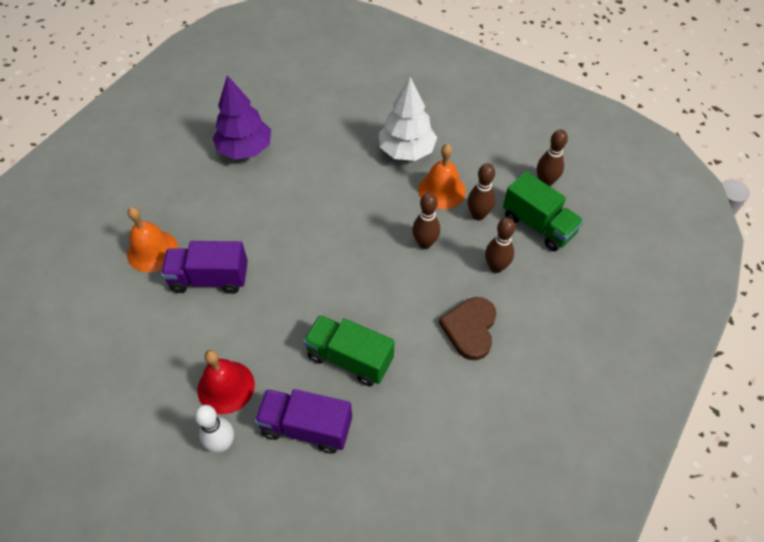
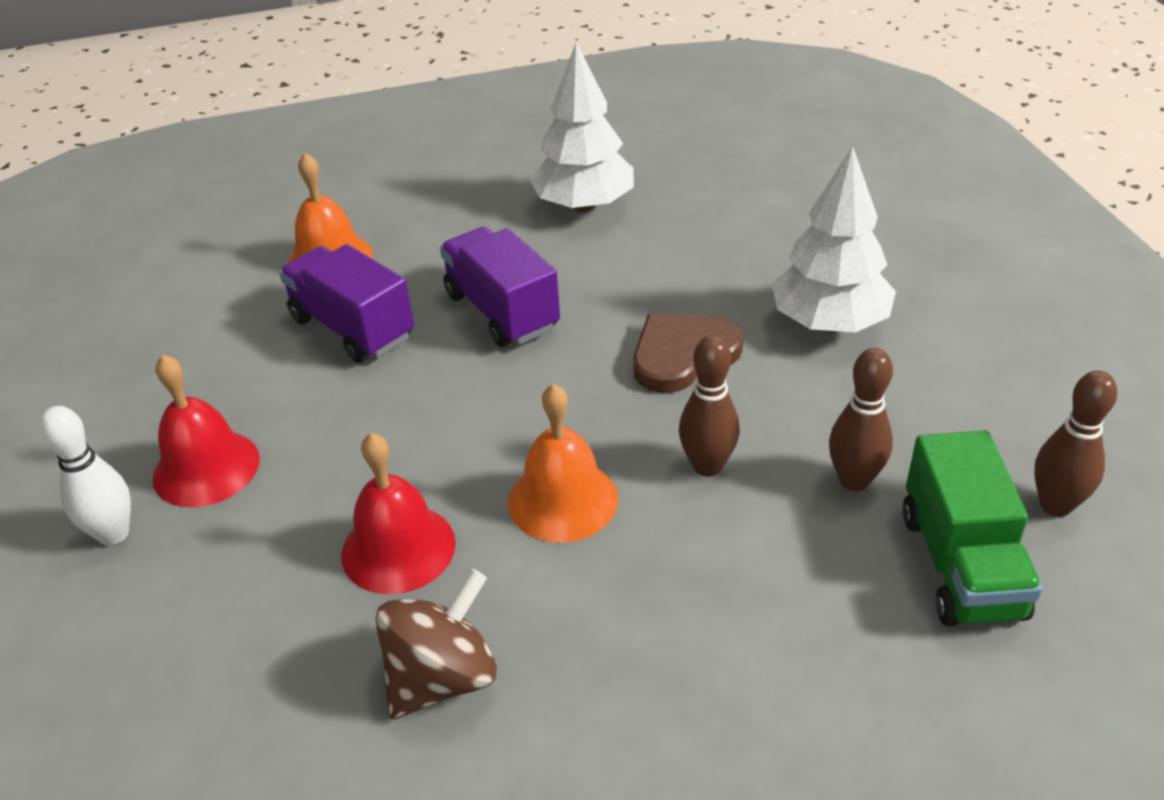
camera: 45 degrees right, 15 degrees down
(245, 149) = (584, 206): purple tree -> white tree
(306, 427) = (229, 595): purple truck -> purple truck (502, 311)
(349, 358) = (398, 548): green truck -> red bell
(422, 392) = (442, 678): none -> brown spinning top
(442, 190) = (827, 408): orange bell -> orange bell (563, 500)
(470, 329) = (635, 643): brown heart -> brown heart (682, 355)
(496, 267) = (795, 579): brown bowling pin -> none

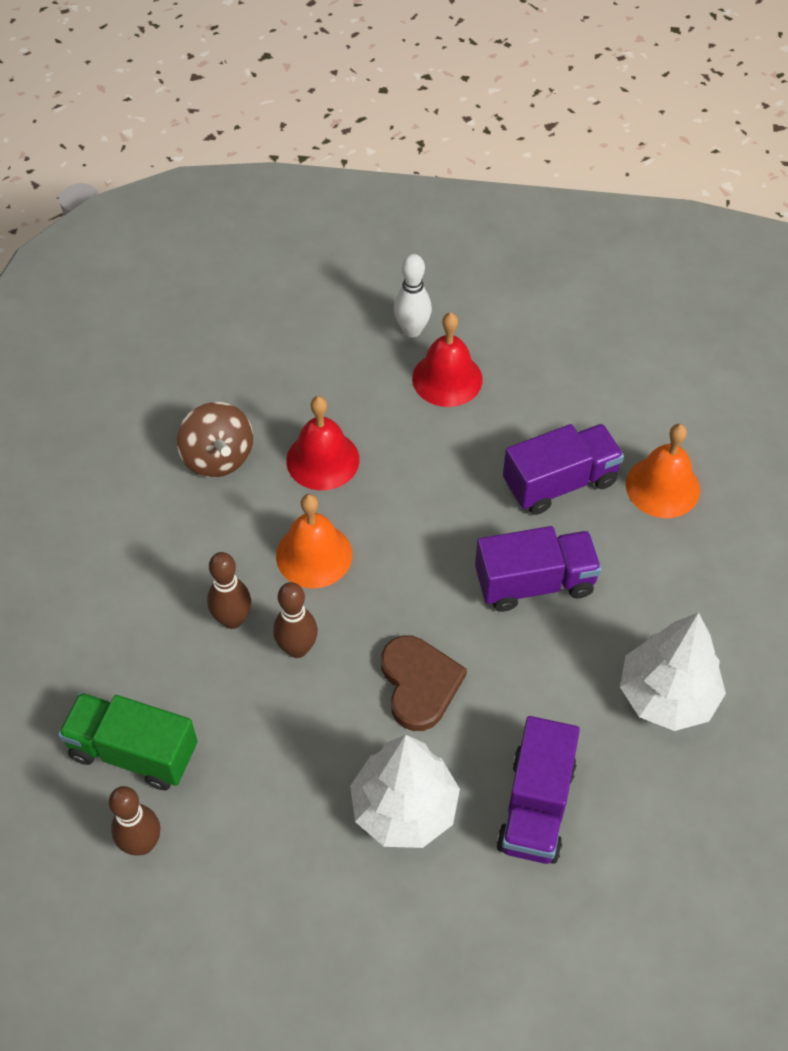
camera: 110 degrees right, 15 degrees up
(755, 248) = (536, 806): none -> purple truck
(854, 480) = (235, 730): brown bowling pin -> brown bowling pin (232, 619)

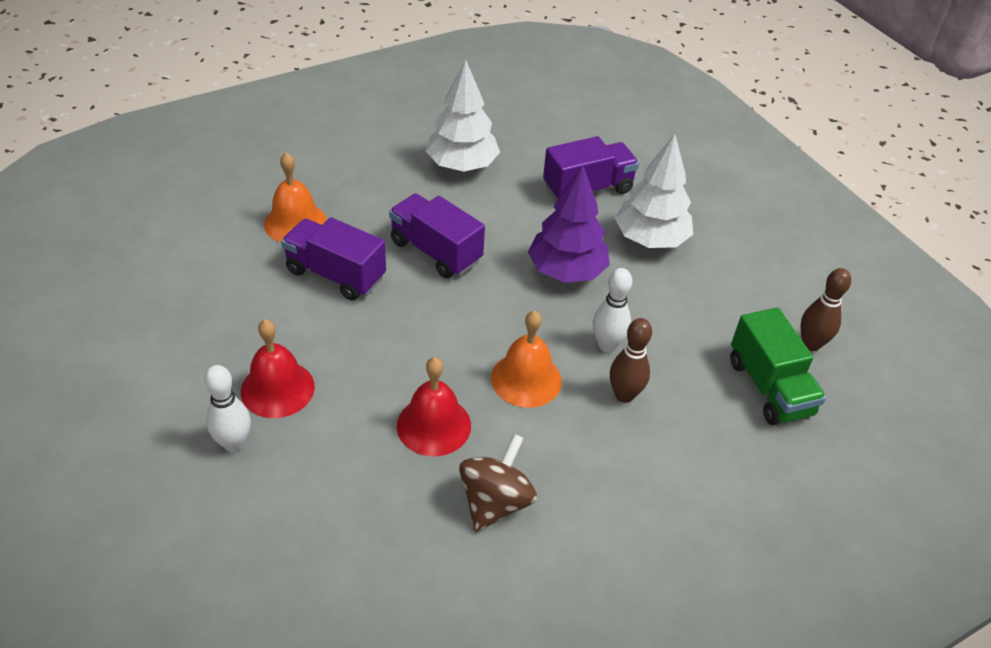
camera: 130 degrees left, 10 degrees down
(297, 648) = (607, 345): brown bowling pin -> white bowling pin
(419, 684) = (566, 271): brown heart -> purple tree

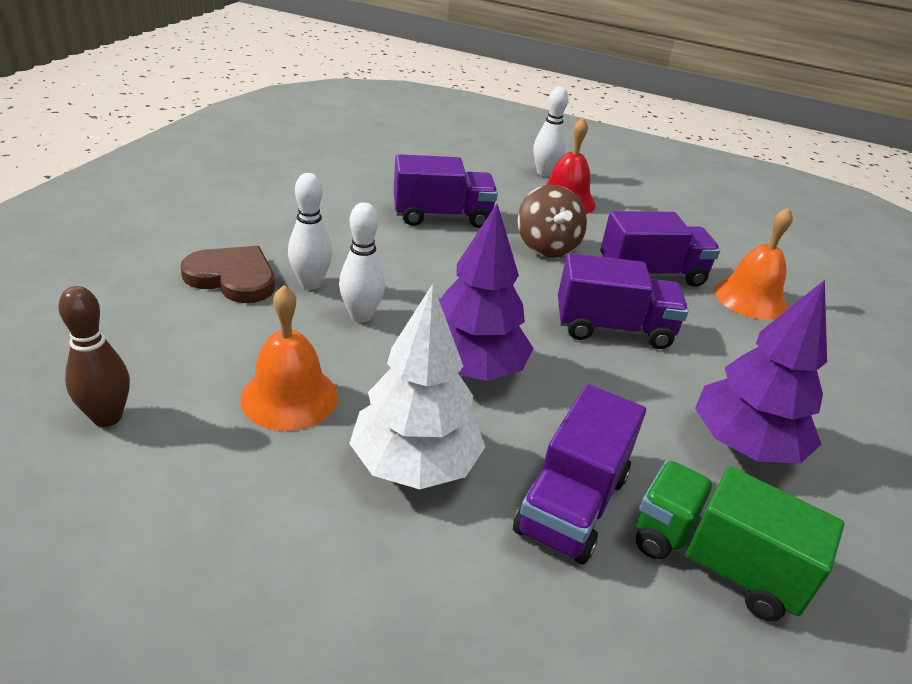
camera: 140 degrees right, 10 degrees down
(434, 425) = (442, 216): red bell -> purple truck
(462, 165) = (744, 445): white tree -> purple tree
(495, 502) = (354, 196): brown spinning top -> brown spinning top (546, 247)
(526, 379) = (407, 264): orange bell -> orange bell (289, 397)
(624, 395) = (310, 284): brown bowling pin -> white bowling pin
(685, 432) = (233, 278): none -> brown heart
(769, 387) = (154, 345): green truck -> green truck (714, 561)

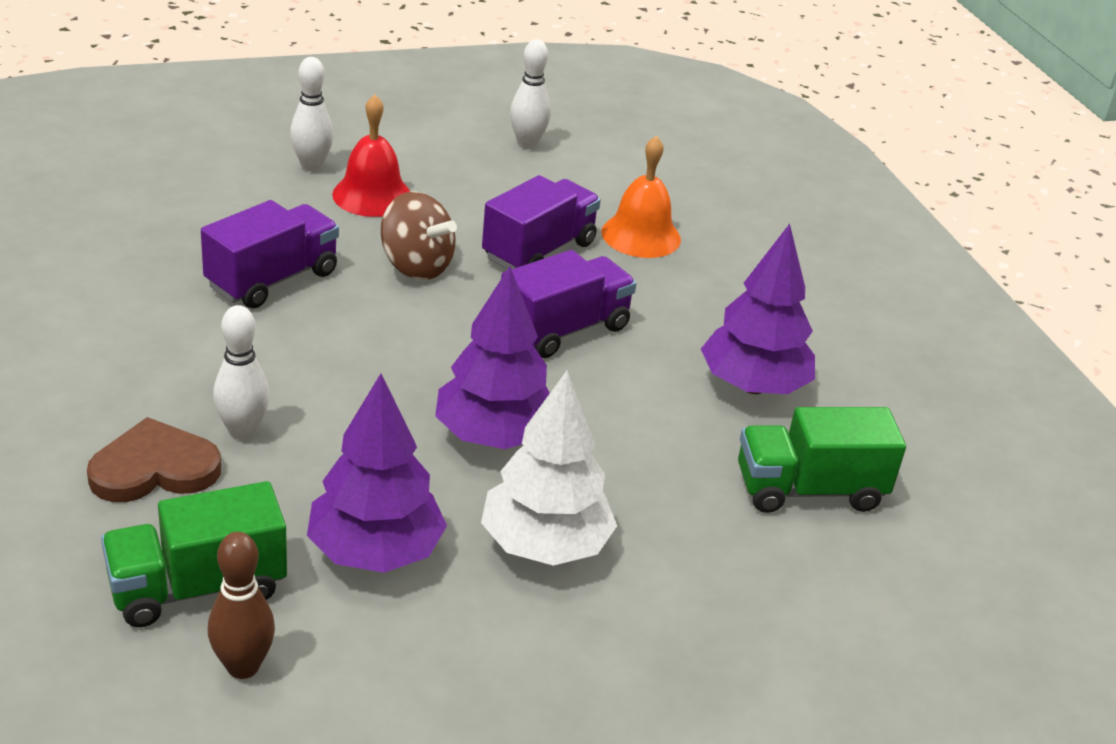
camera: 40 degrees left, 0 degrees up
(156, 354) = (197, 587): none -> green truck
(289, 397) = (375, 552): orange bell -> purple tree
(361, 316) = (336, 439): white bowling pin -> white bowling pin (527, 144)
(572, 504) = (684, 506): purple truck -> none

